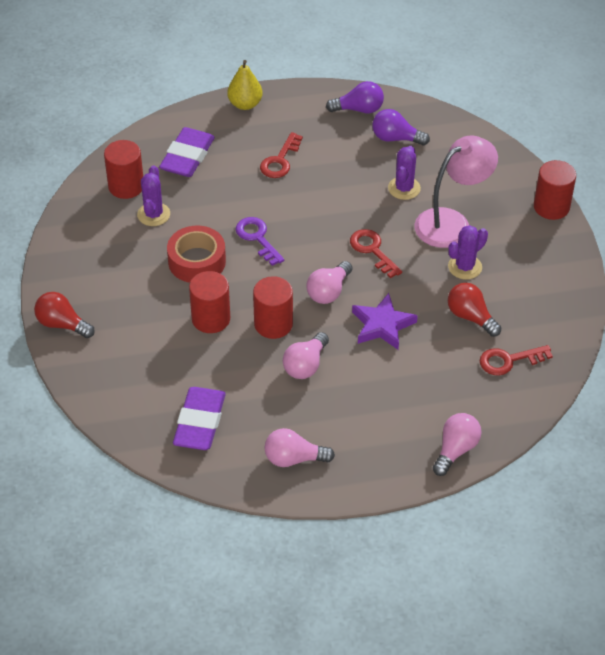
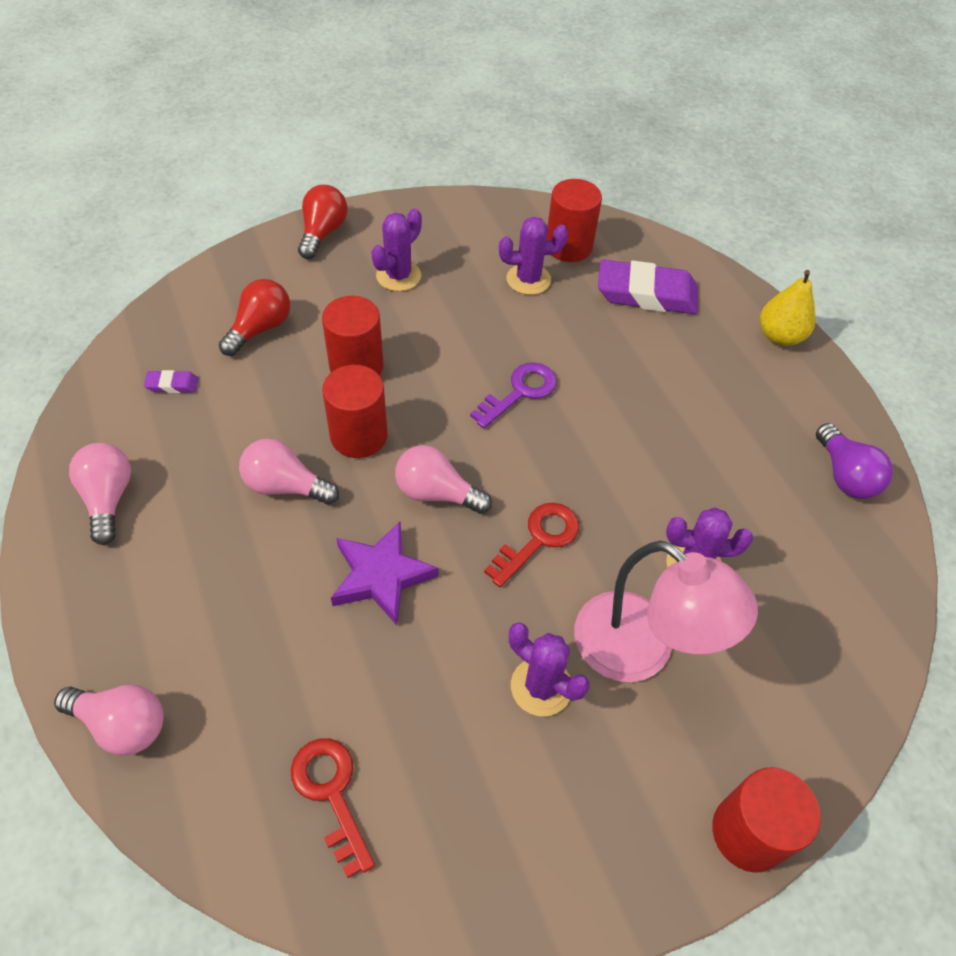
camera: 75 degrees right, 5 degrees up
(126, 285) = (398, 276): none -> purple cactus
(197, 261) = (457, 335): red tape -> none
(200, 423) = (172, 385): purple eraser -> purple eraser, size x0.43
(280, 160) = (684, 393): red key -> none
(396, 138) = (804, 537): purple light bulb -> none
(470, 317) = (425, 712): red light bulb -> red light bulb (260, 328)

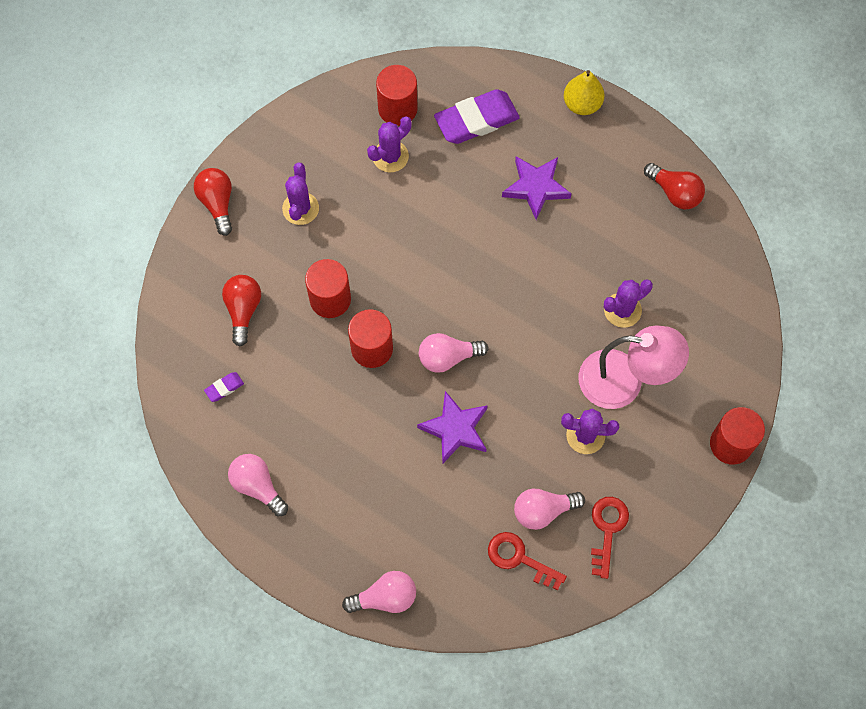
camera: 30 degrees left, 15 degrees up
(285, 486) = (355, 410): pink light bulb -> pink light bulb (543, 511)
(520, 392) = (447, 253): purple key -> none
(538, 539) = (527, 349): red key -> red key (607, 530)
(670, 384) = (536, 187): none -> purple star
(845, 475) = (675, 193): purple light bulb -> red light bulb

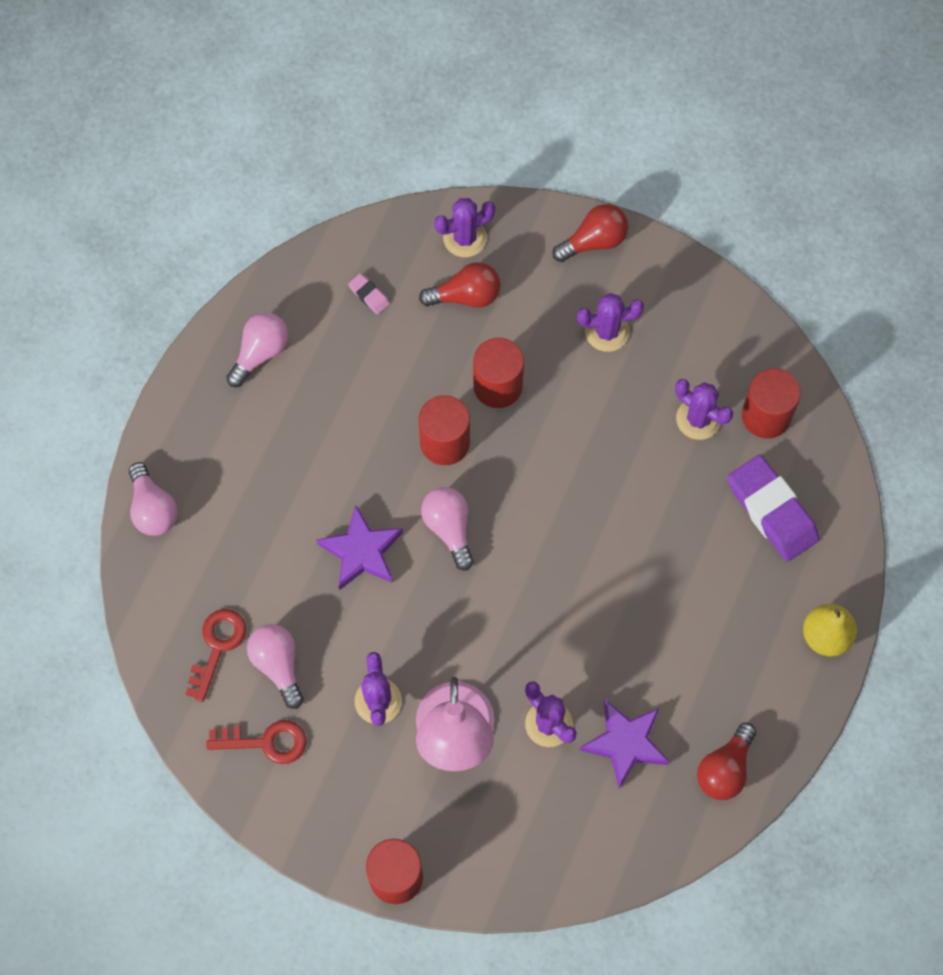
camera: 80 degrees right, 0 degrees up
(189, 302) = (465, 238): none -> purple cactus
(224, 388) = (369, 295): purple eraser -> pink eraser
(536, 187) = (694, 596): purple star -> purple star (625, 743)

